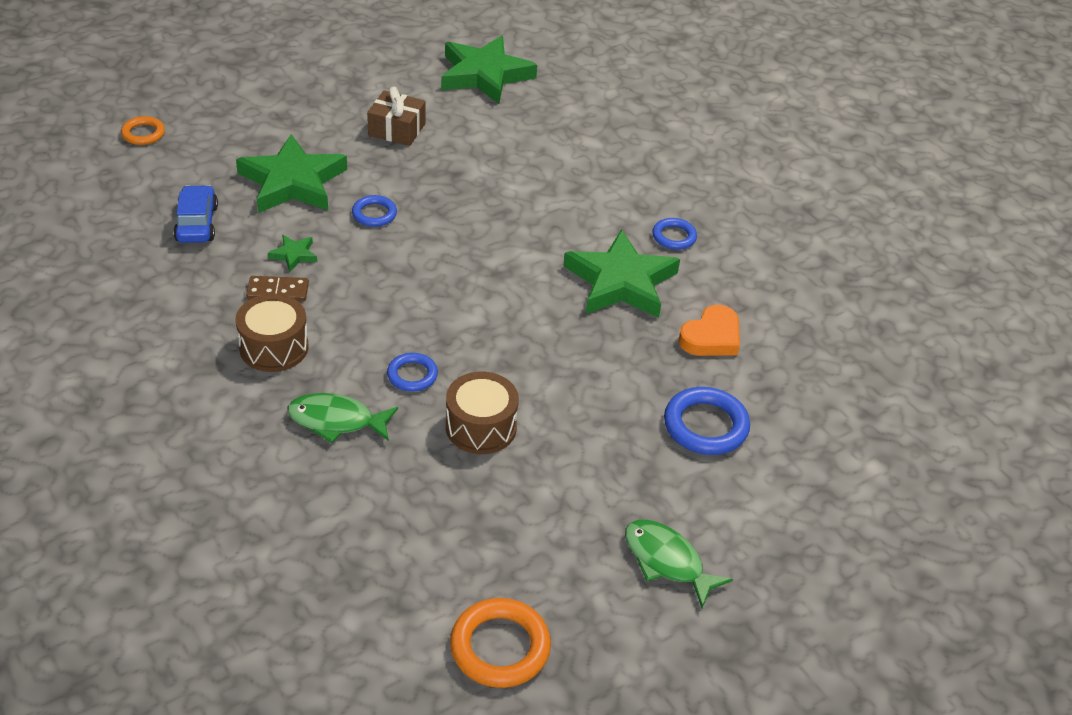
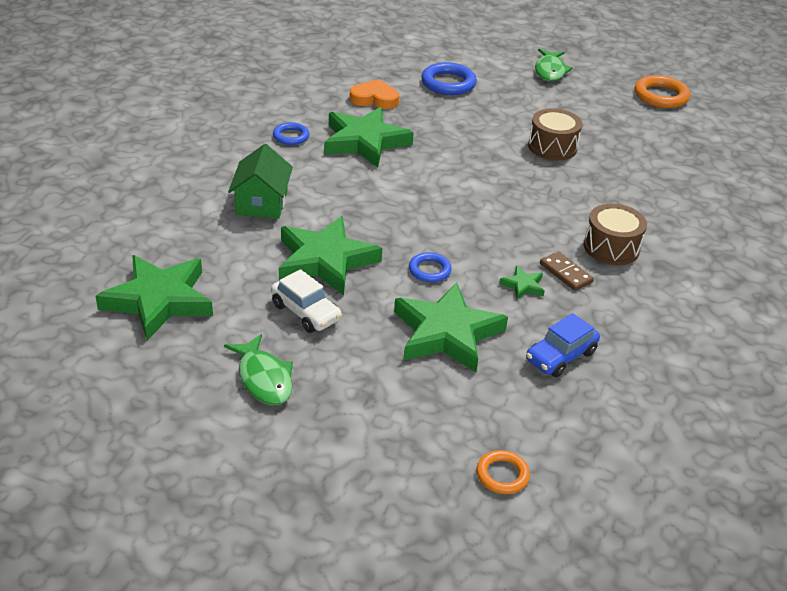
camera: 125 degrees left, 5 degrees down
(336, 421) = (623, 195): green fish -> green fish (264, 378)
(396, 129) = (306, 312): brown gift -> white car
(412, 375) = (552, 185): blue ring -> none
(449, 167) = (325, 260): none -> green star
(568, 170) = (262, 203): none -> green house

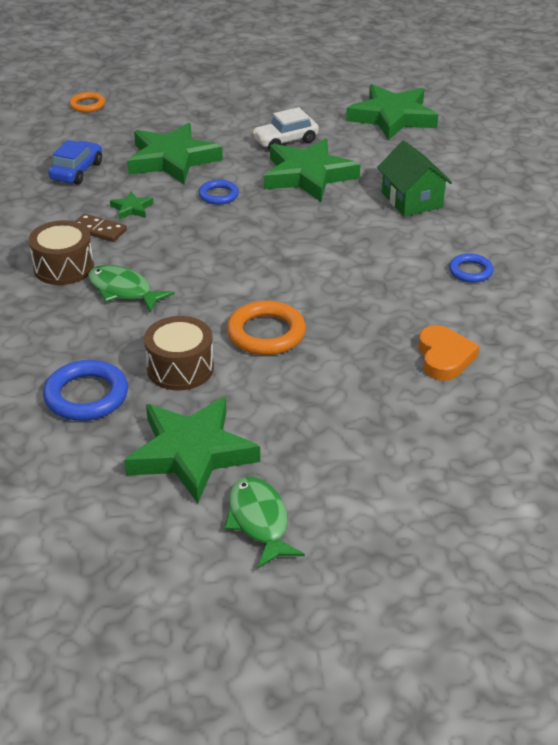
camera: 155 degrees right, 0 degrees up
(264, 378) = (273, 103): green fish -> green fish (123, 290)
(306, 312) = (285, 141): white car -> white car turned 45 degrees counterclockwise
(365, 142) = (392, 293): green star -> green star (191, 453)
(374, 99) = (444, 357): orange heart -> orange heart turned 75 degrees counterclockwise
(448, 83) = (382, 425): blue ring -> blue ring (86, 396)
(661, 96) = (60, 537): orange ring -> orange ring (266, 333)

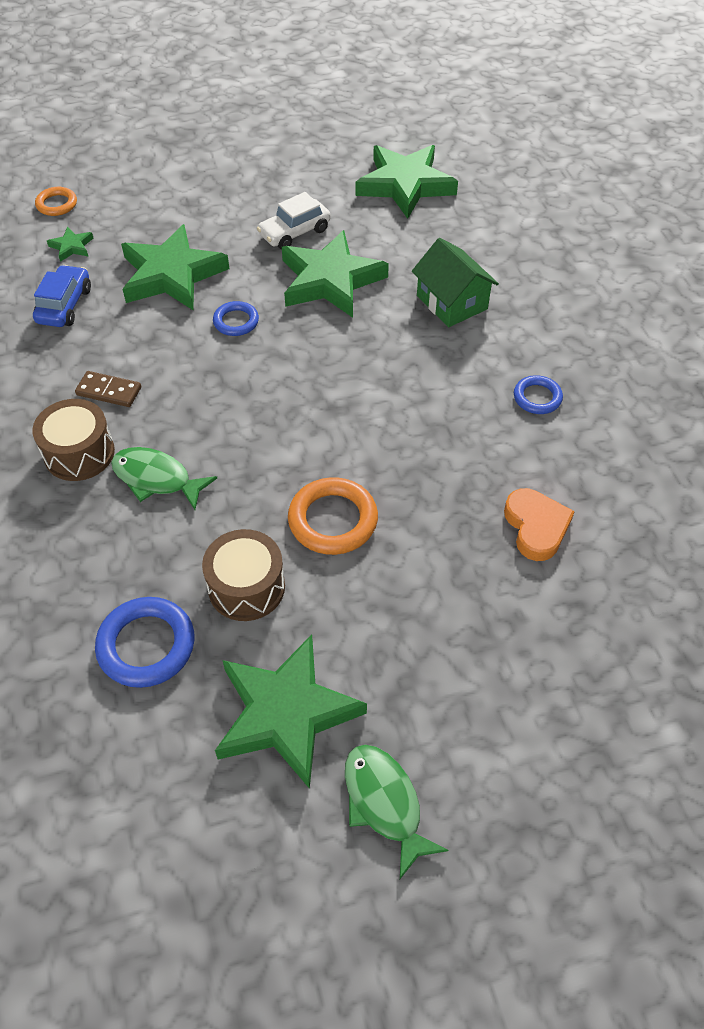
camera: 10 degrees left, 15 degrees up
(132, 208) = (140, 354): green star -> green star (72, 247)

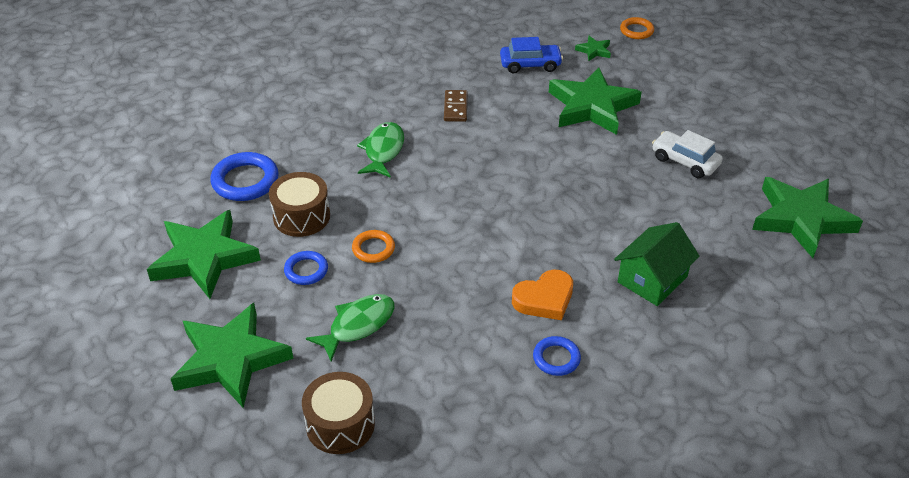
camera: 75 degrees right, 10 degrees down
(79, 453) = (394, 110): brown drum -> brown drum (340, 424)
(236, 321) = (557, 152): blue ring -> blue ring (306, 270)
(330, 280) = (636, 195): green star -> green star (230, 359)
(333, 520) = (373, 249): orange ring -> orange ring, size x0.60
(384, 803) = (142, 321): green fish -> green fish (358, 325)
(536, 527) = (403, 376): orange heart -> orange heart (544, 299)

